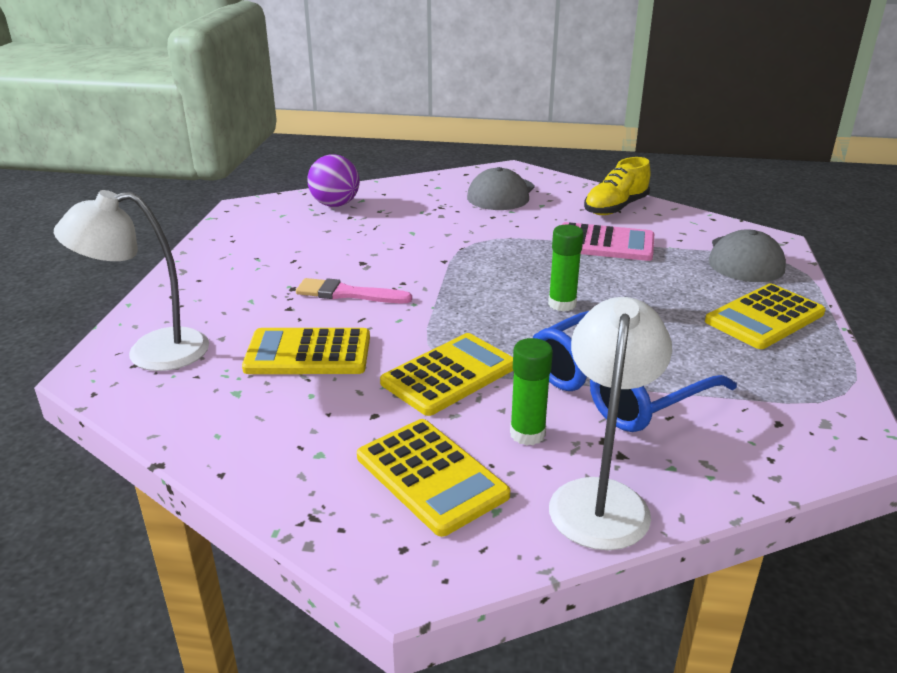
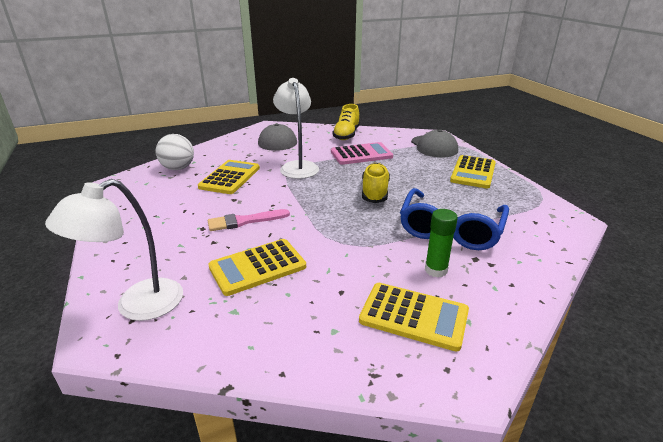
camera: 30 degrees left, 0 degrees up
(335, 204) = (178, 168): purple ball -> white ball
(449, 375) = (358, 251): yellow calculator -> yellow calculator (230, 177)
(562, 304) = (375, 192): green glue stick -> yellow shoe
(601, 498) = (508, 291): white lamp -> white lamp (297, 166)

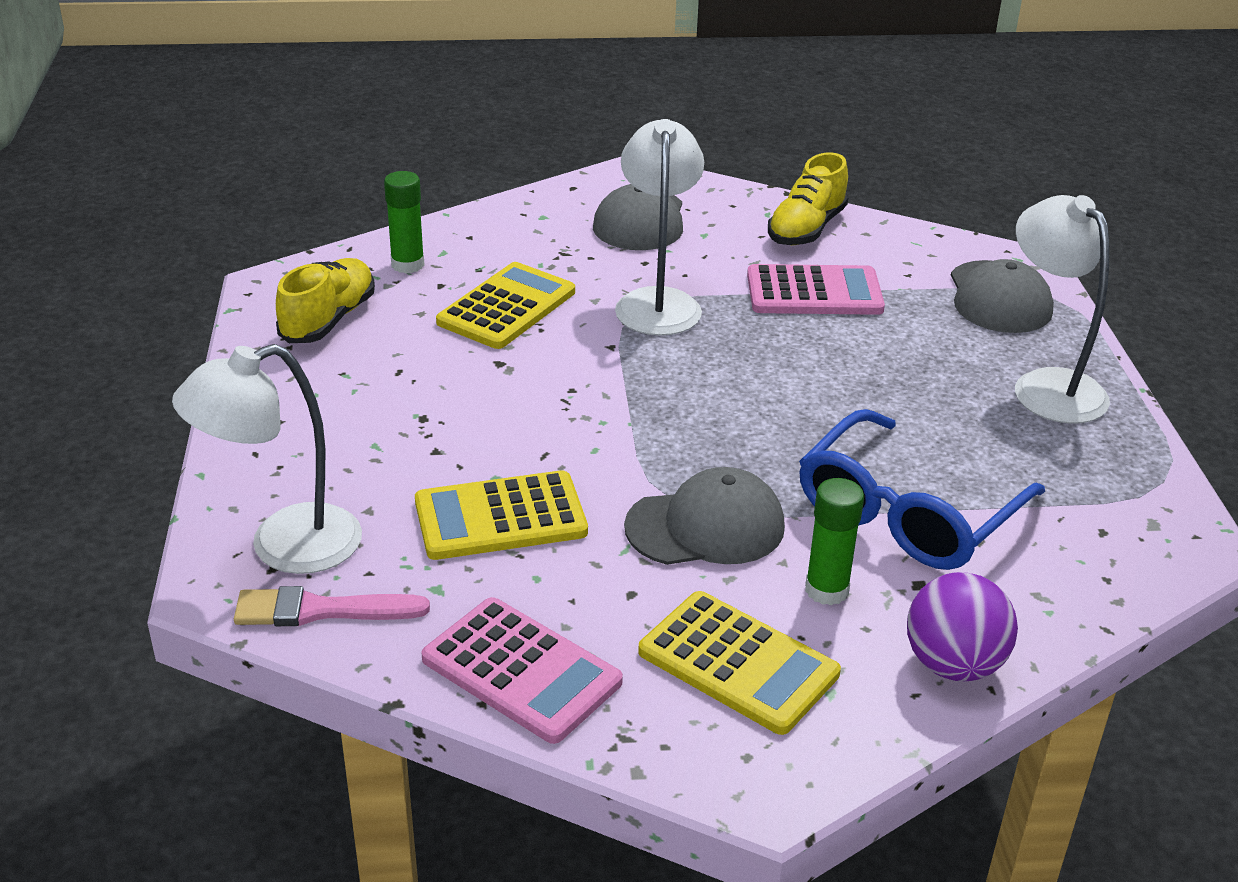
camera: 15 degrees right, 5 degrees up
(178, 168) = (407, 265): white ball -> green glue stick
(244, 221) = (505, 417): pink brush -> pink brush (321, 610)
(298, 348) = (521, 671): none -> pink calculator
(363, 252) = (705, 526): none -> grey cap
(375, 192) = (795, 397): yellow shoe -> yellow shoe (328, 319)
(473, 172) = (1047, 385): yellow calculator -> white lamp
(516, 293) = (953, 664): none -> purple ball

